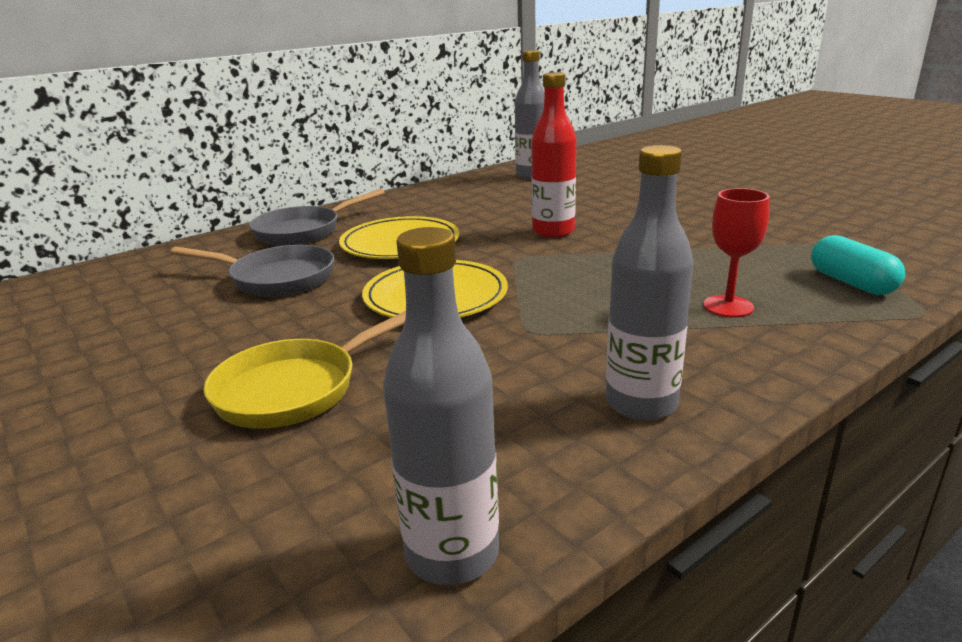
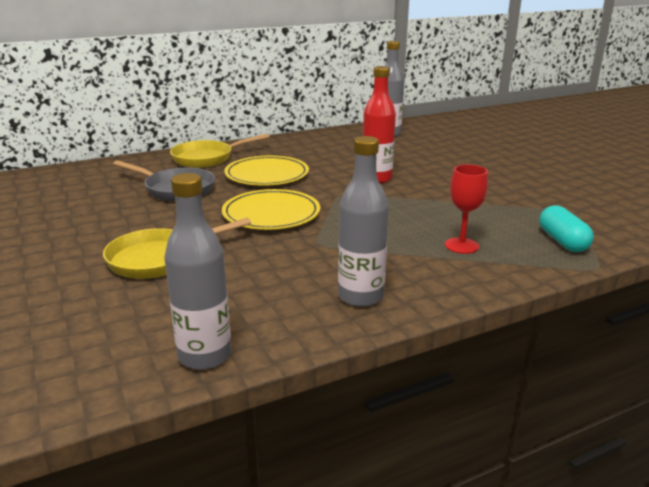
camera: 10 degrees right, 0 degrees up
(303, 231) = (207, 158): grey pan -> yellow pan

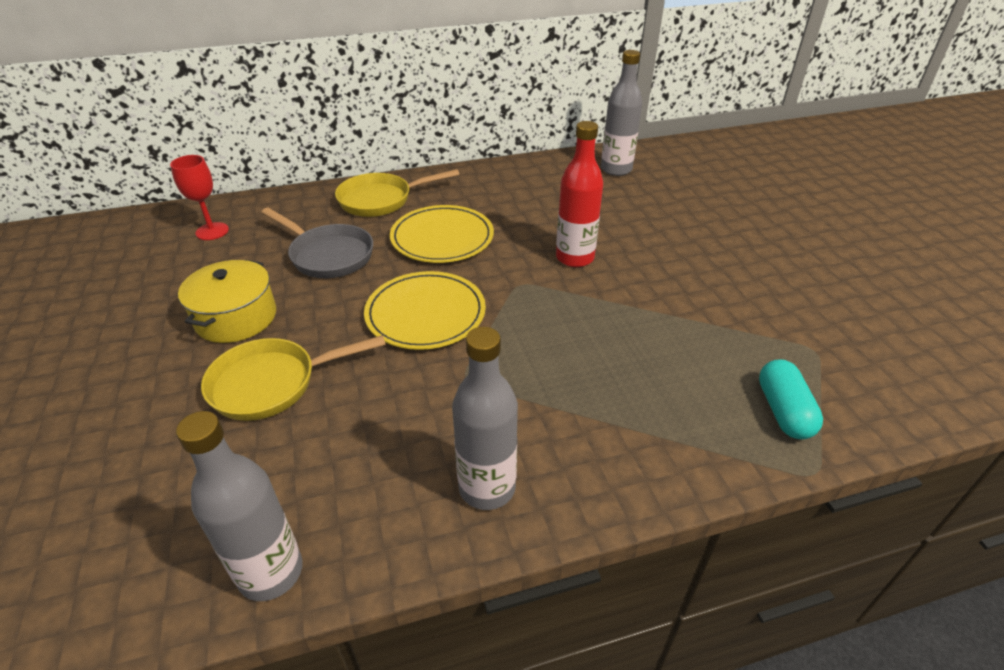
camera: 10 degrees right, 15 degrees up
(111, 227) = (236, 317): none -> yellow pot
(461, 246) = (645, 404): red goblet -> red goblet (212, 231)

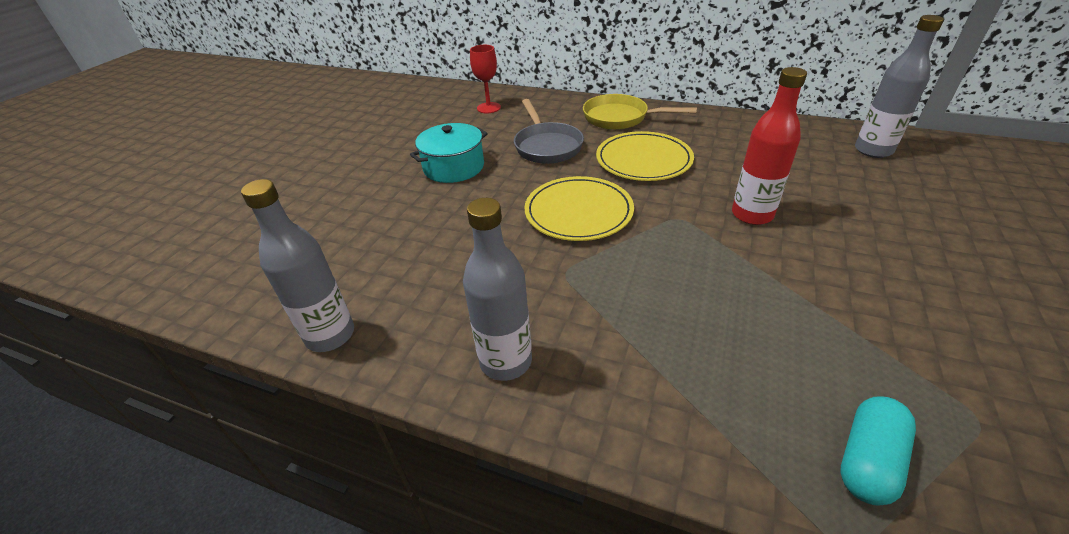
camera: 40 degrees right, 0 degrees up
(236, 317) = (454, 167): yellow pot -> turquoise pot
(272, 384) = (436, 218): yellow pan -> none

